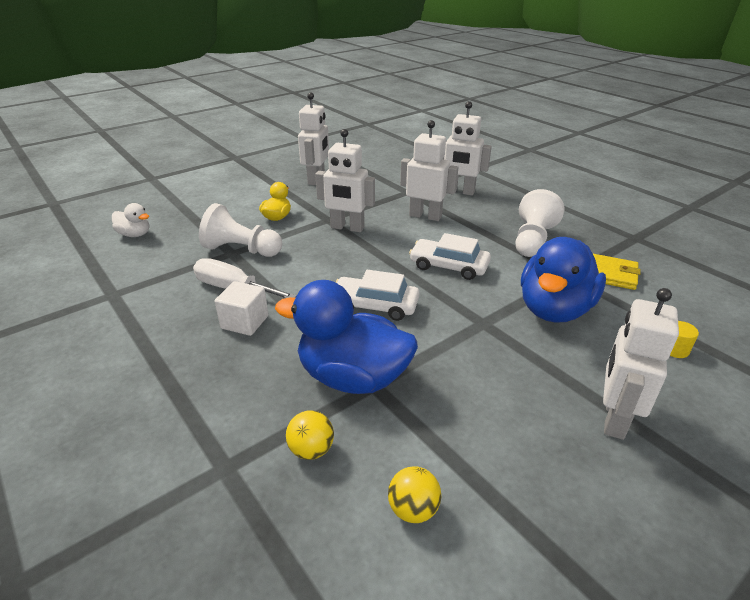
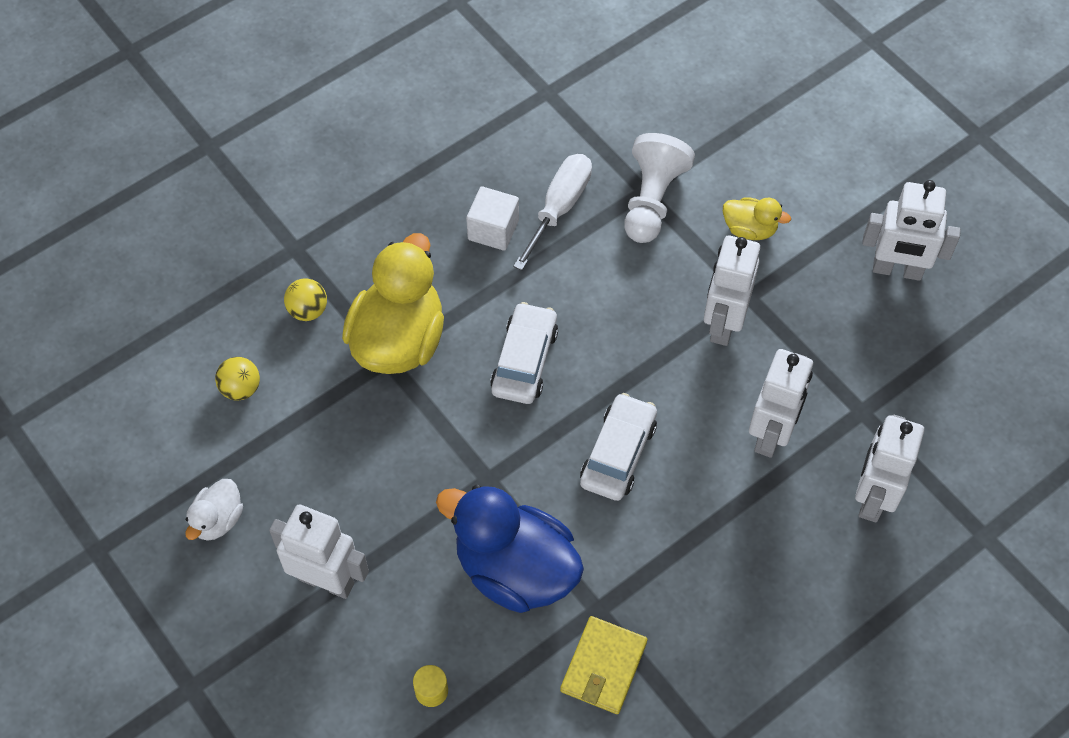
camera: 90 degrees right, 25 degrees up
(135, 234) = (687, 73): white duck -> white duck (218, 520)
(352, 377) = (398, 340): blue duck -> yellow duck
(532, 240) = (699, 584): white pawn -> none

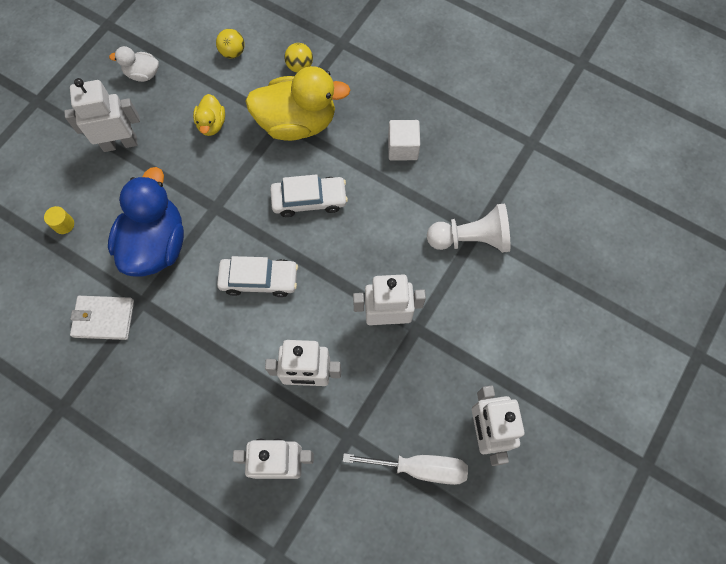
camera: 70 degrees right, 10 degrees up
(326, 580) = (120, 143): white robot -> white robot turned 105 degrees counterclockwise
(559, 208) = (438, 182): white screwdriver -> white screwdriver (420, 468)
(603, 667) = (104, 318): yellow wallet -> white wallet
(749, 229) = (475, 312): yellow duck -> yellow duck (212, 124)

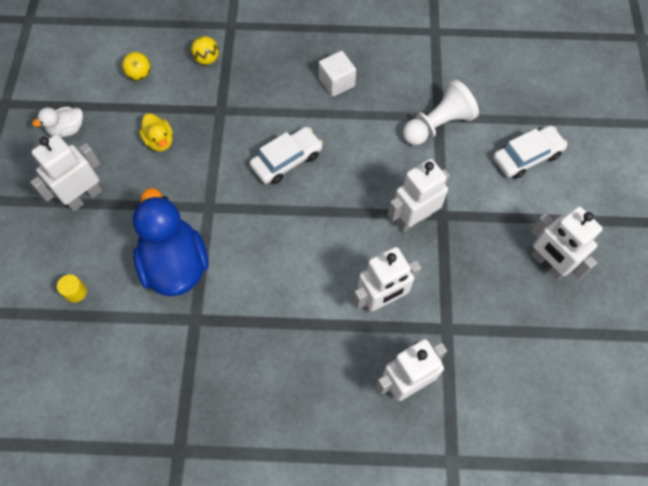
camera: 30 degrees left, 5 degrees down
(104, 318) = (168, 352): white wallet -> none
(259, 280) = (287, 245): white car -> white car (527, 157)
(297, 123) = (235, 104): yellow duck -> none
(420, 468) = (518, 320): white screwdriver -> none

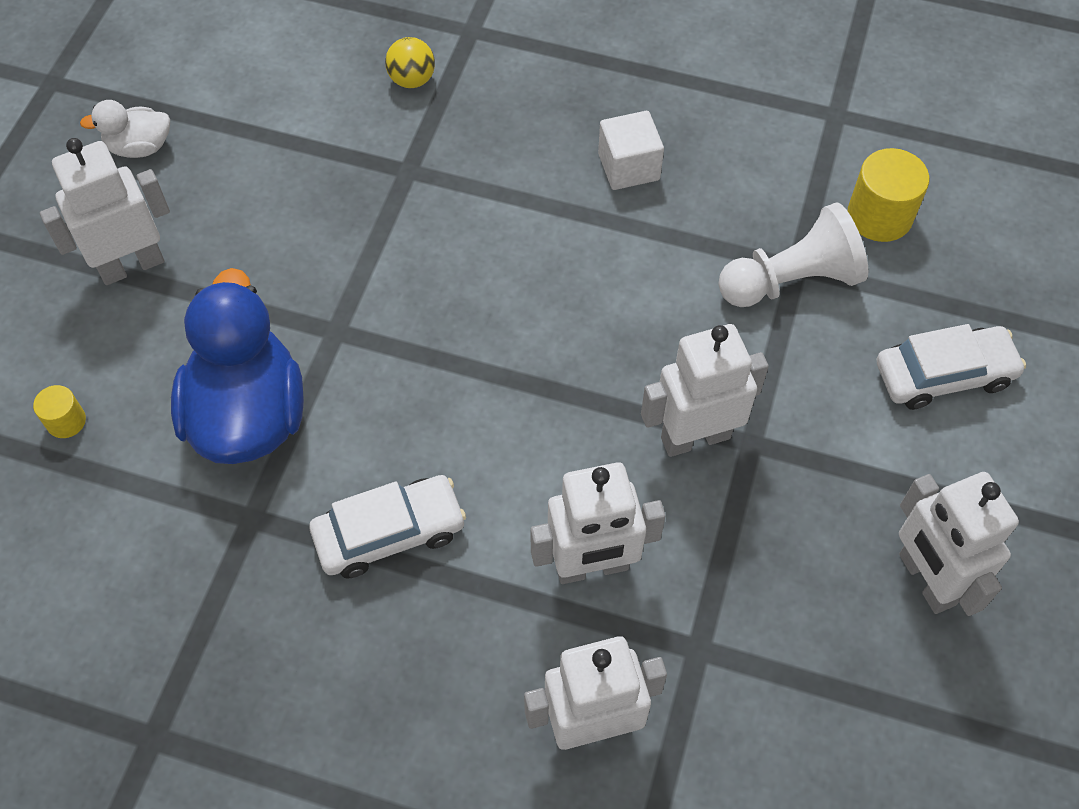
camera: 15 degrees right, 5 degrees down
(140, 75) = (289, 82): yellow ball -> none
(160, 141) = (287, 200): yellow duck -> none
(287, 160) = (497, 282): white car -> white car (389, 533)
(471, 80) = (879, 216): none -> yellow cylinder

